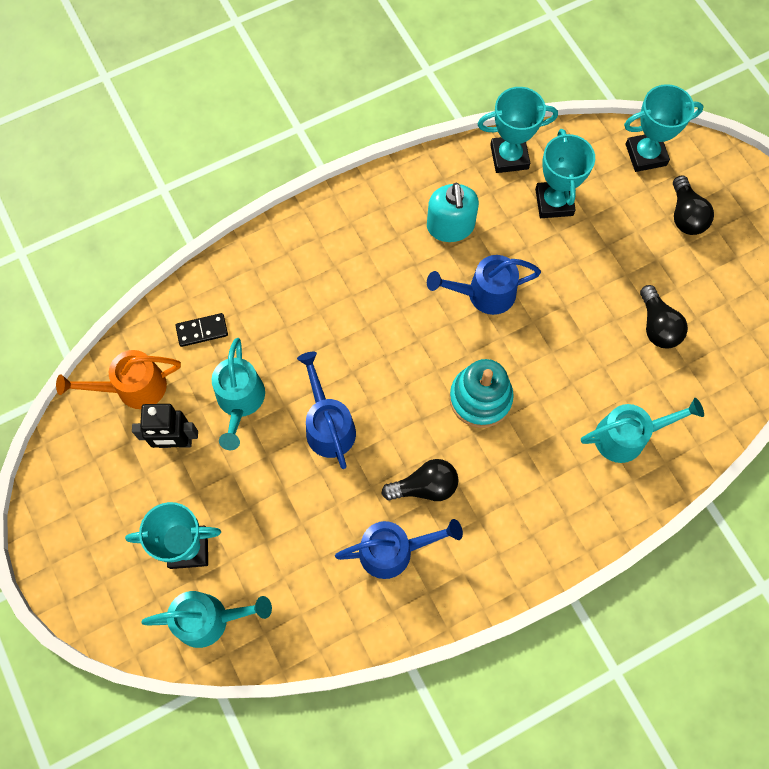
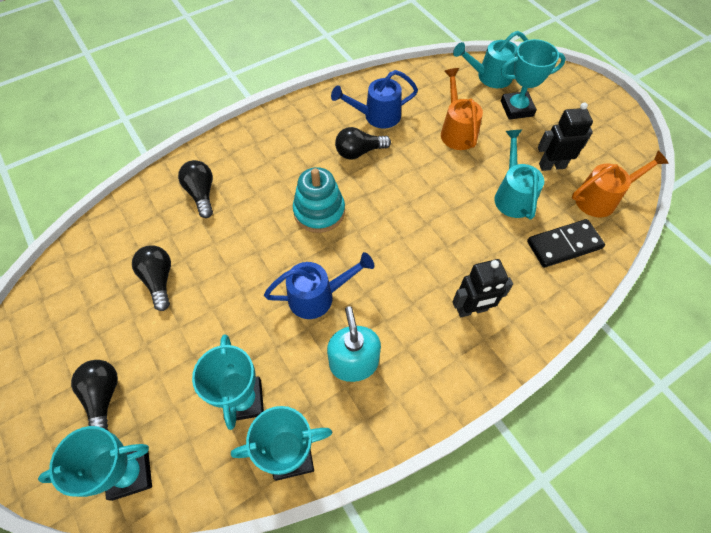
camera: 175 degrees right, 10 degrees down
(202, 331) = (564, 245): black domino -> black domino, size x1.59
(285, 513) = (457, 131): none -> orange watering can
(324, 267) = (472, 309): none -> black robot
(328, 425) = (438, 185): blue watering can -> none
(628, 436) = (201, 194): turquoise watering can -> black light bulb

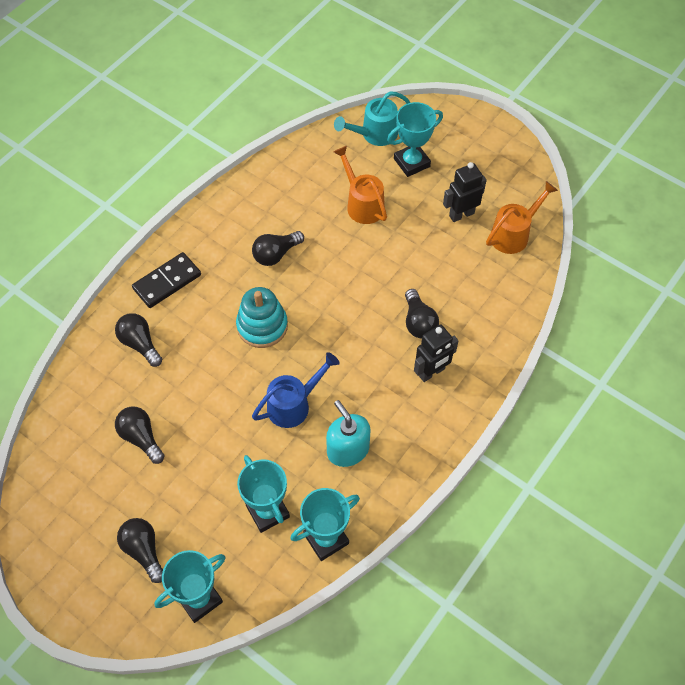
camera: 20 degrees left, 0 degrees up
(376, 116) = (278, 210): blue watering can -> none
(475, 254) = (418, 322): none -> black light bulb
(512, 195) = (434, 255): turquoise watering can -> none
(564, 245) = (493, 289): black domino -> black domino (167, 282)

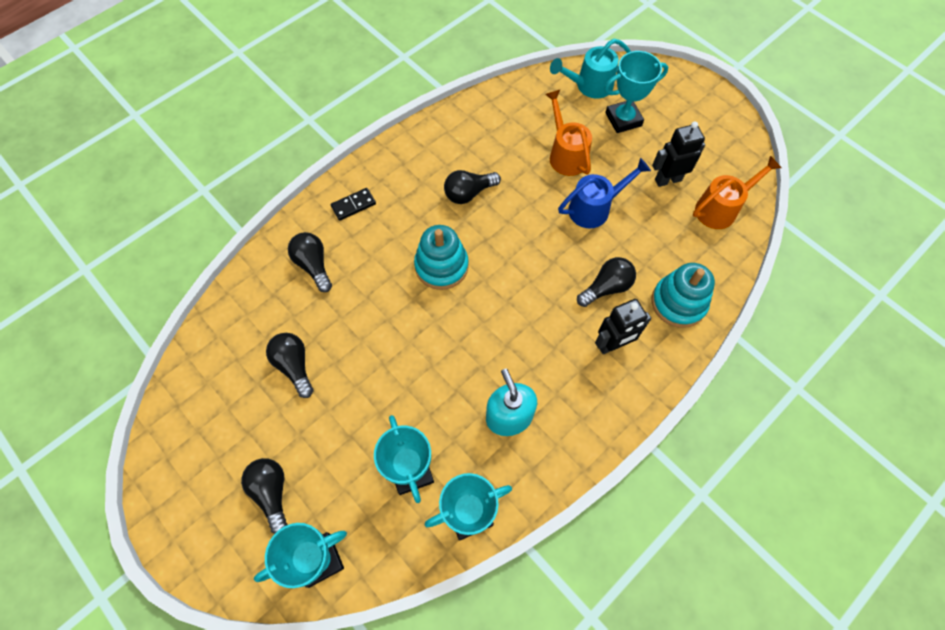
camera: 10 degrees right, 5 degrees up
(167, 282) = (353, 205): black domino -> black domino, size x0.63
(294, 404) = (460, 356): blue watering can -> blue watering can (595, 208)
(418, 322) = (606, 287): black light bulb -> black light bulb turned 120 degrees counterclockwise
(486, 326) = (678, 303): none -> turquoise stacking toy

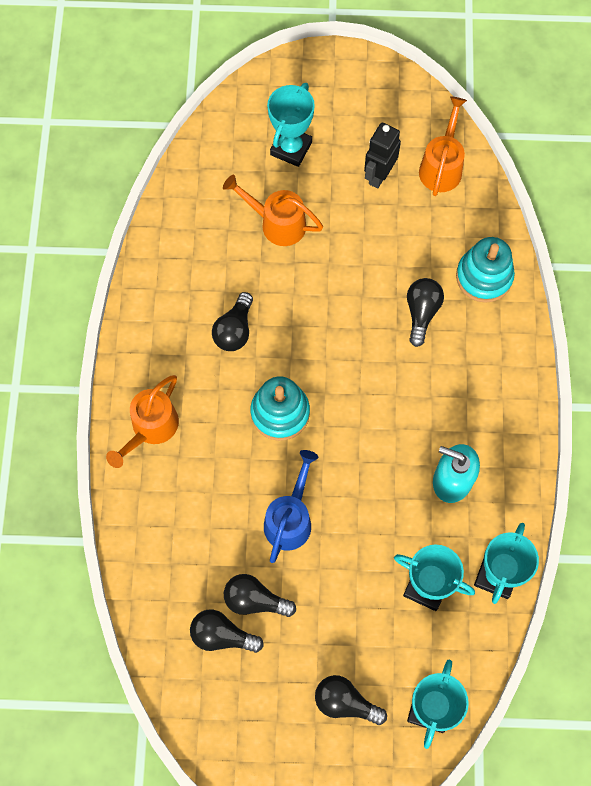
camera: 45 degrees left, 5 degrees up
(313, 265) = (176, 509): black light bulb -> black light bulb (222, 635)
(353, 205) = (150, 428): black domino -> orange watering can
(589, 86) = (231, 139): turquoise watering can -> none
(595, 208) = (347, 252): blue watering can -> blue watering can (290, 518)
(612, 345) = (470, 355): black robot -> none

